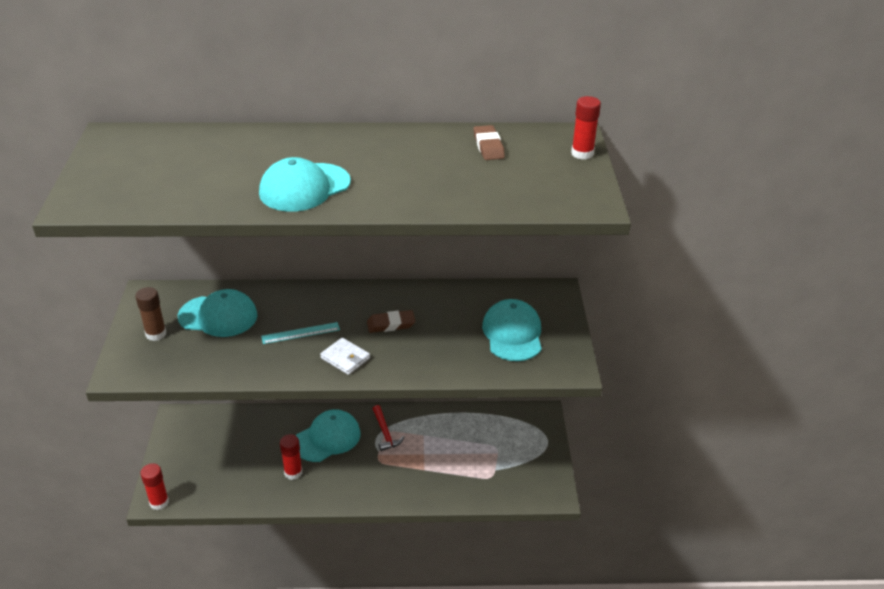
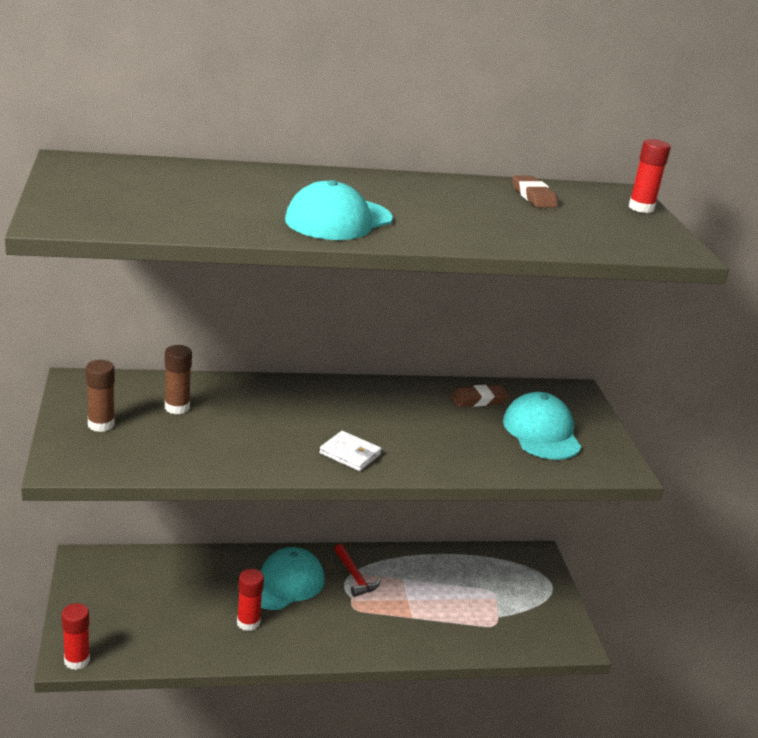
camera: 10 degrees left, 10 degrees down
(218, 316) = (177, 407): turquoise cap -> brown glue stick
(300, 333) = (286, 427): turquoise ruler -> none
(391, 324) = (394, 420): brown eraser -> brown eraser (478, 400)

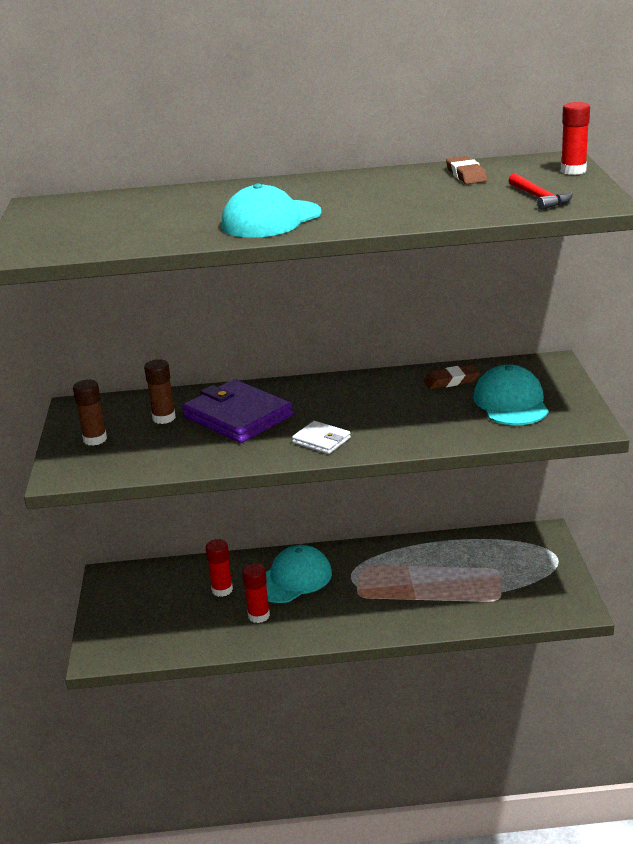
camera: 10 degrees right, 0 degrees up
(77, 660) = (102, 659): red glue stick -> red glue stick (222, 590)
(258, 415) = (238, 416): none -> purple wallet
(355, 576) = (361, 567): red hammer -> red hammer (539, 198)

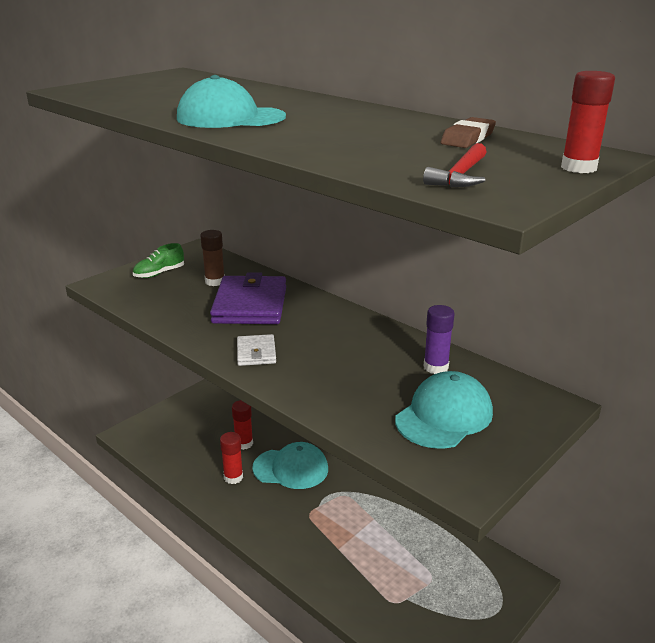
camera: 45 degrees right, 0 degrees up
(95, 439) = (159, 273): brown glue stick -> green shoe
(451, 381) = (436, 367): brown eraser -> purple glue stick

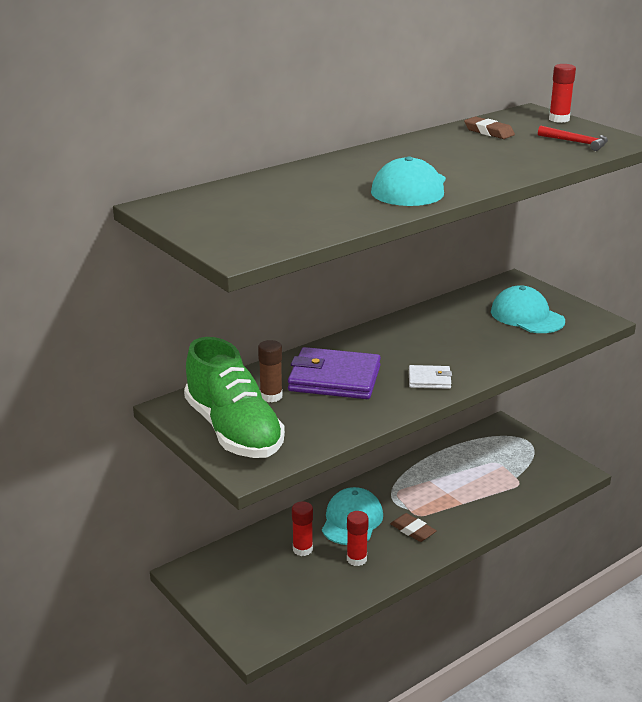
camera: 80 degrees left, 0 degrees up
(159, 273) = (234, 431): green shoe -> green shoe, size x2.34
(282, 512) = (412, 530): none -> brown eraser
(436, 367) = (463, 310): purple glue stick -> none

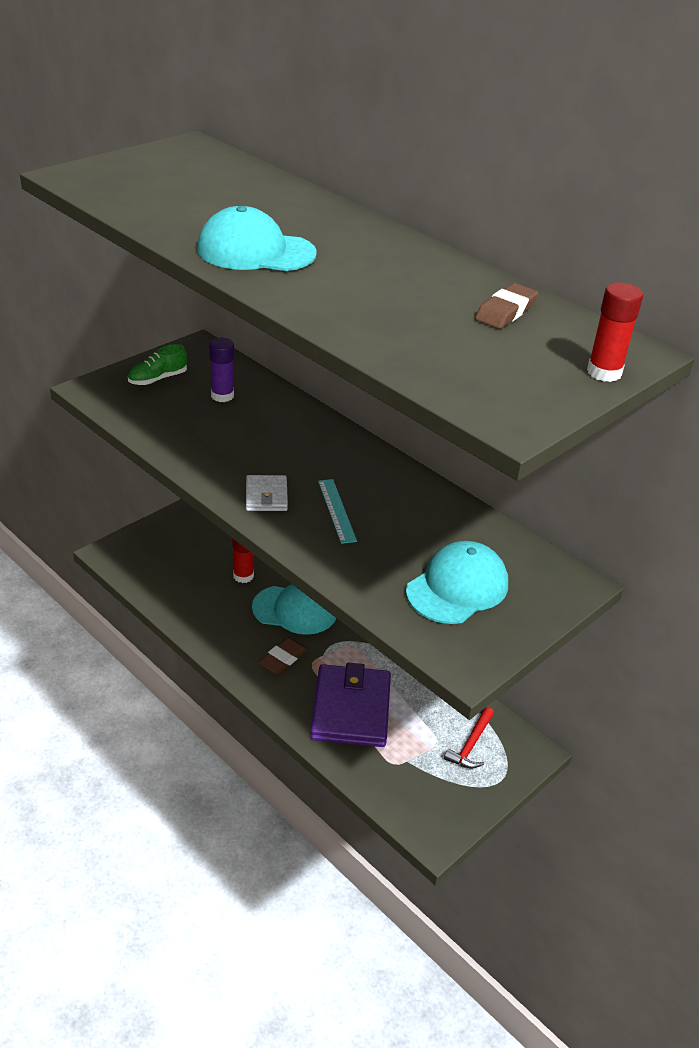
camera: 80 degrees right, 10 degrees up
(234, 431) = (158, 379): green shoe -> green shoe, size x0.43
(271, 396) = (222, 396): brown glue stick -> purple glue stick
(334, 378) = (262, 432): purple wallet -> purple wallet (351, 709)
(356, 559) = (230, 615): red glue stick -> none
(445, 352) = (336, 510): none -> turquoise ruler
(576, 142) = (483, 376): red hammer -> red hammer (471, 745)

